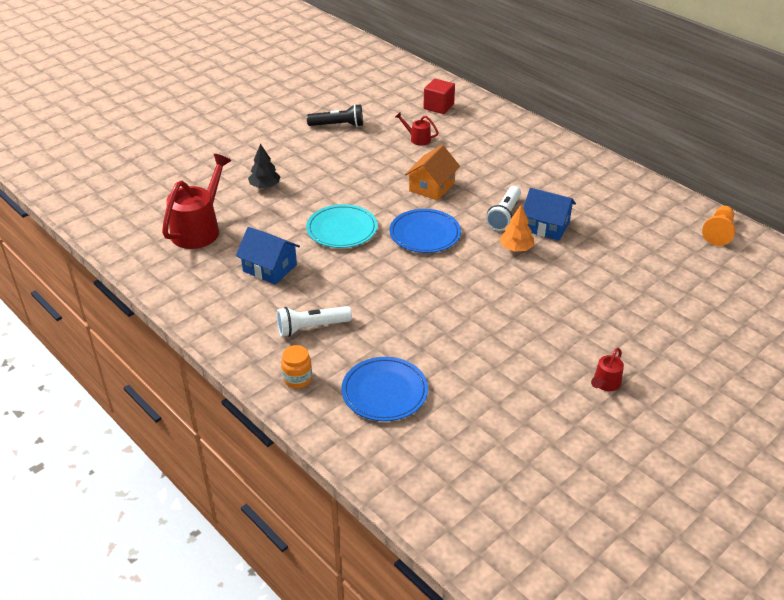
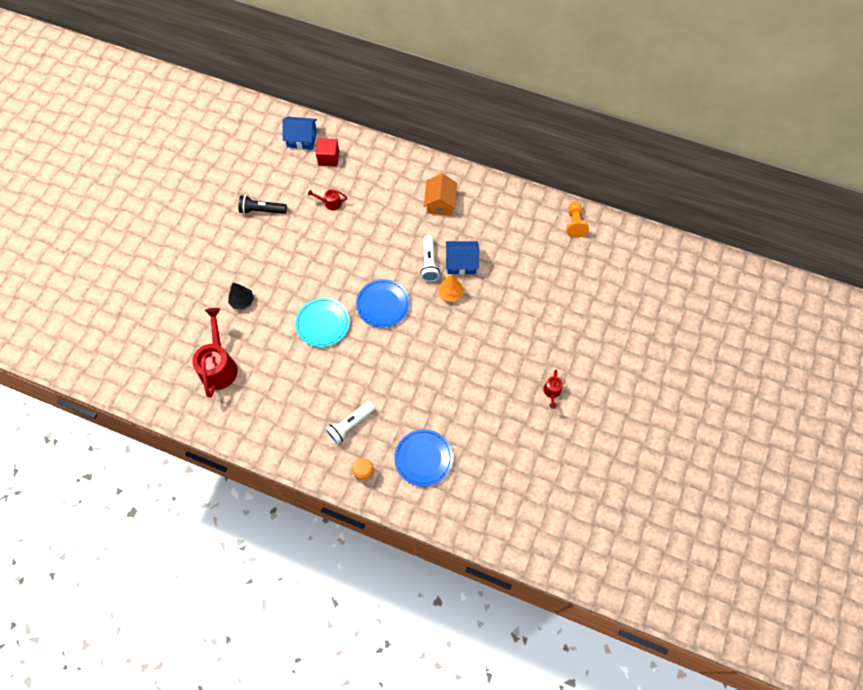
camera: 25 degrees left, 25 degrees up
(270, 268) = (292, 383): blue house -> blue house (302, 139)
(338, 125) = (262, 210): black flashlight -> black flashlight turned 150 degrees counterclockwise
(432, 187) = (365, 253): orange house -> orange house (440, 203)

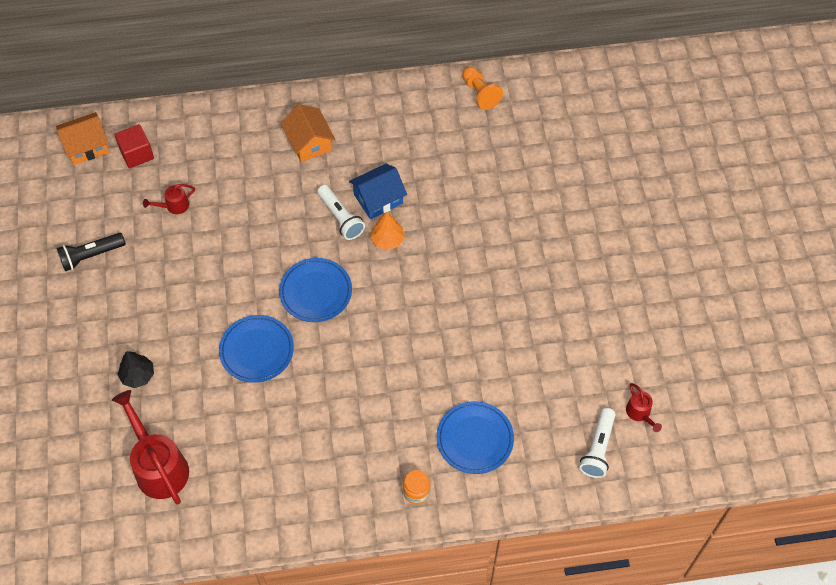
camera: 30 degrees left, 5 degrees down
(302, 139) = (86, 146): blue house -> orange house
(323, 323) = (257, 350): turquoise plate -> blue plate
(350, 425) = (365, 448): white flashlight -> white flashlight (598, 448)
(552, 392) = (571, 291): red watering can -> red watering can (640, 413)

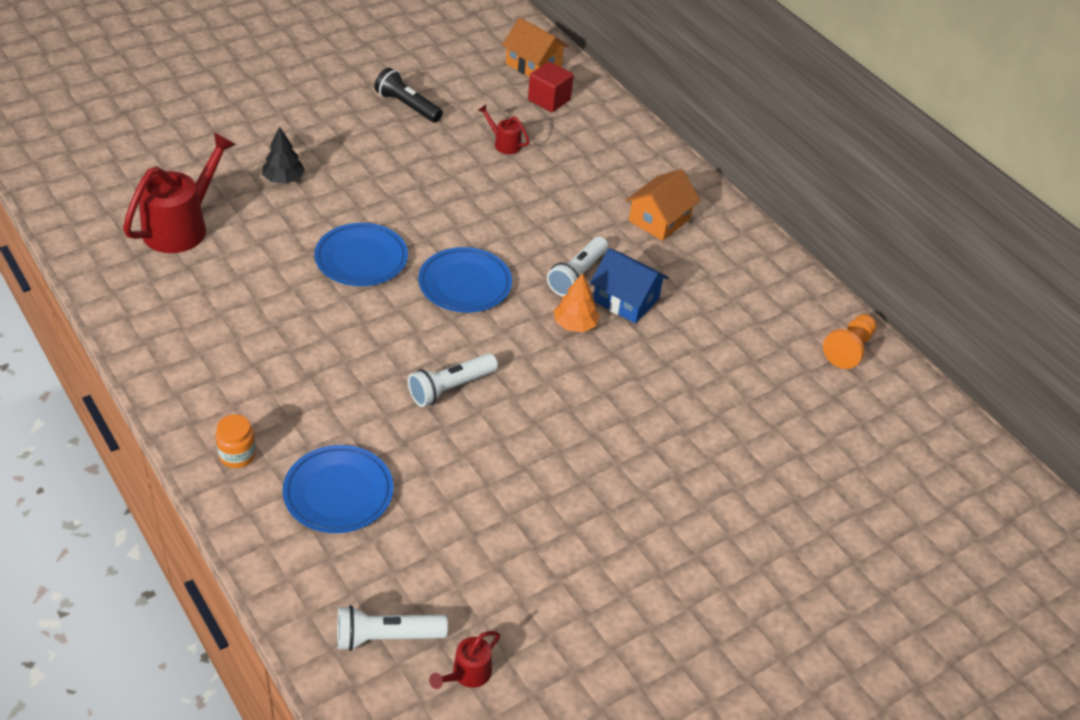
camera: 60 degrees right, 15 degrees down
(412, 339) = (450, 388): none -> white flashlight

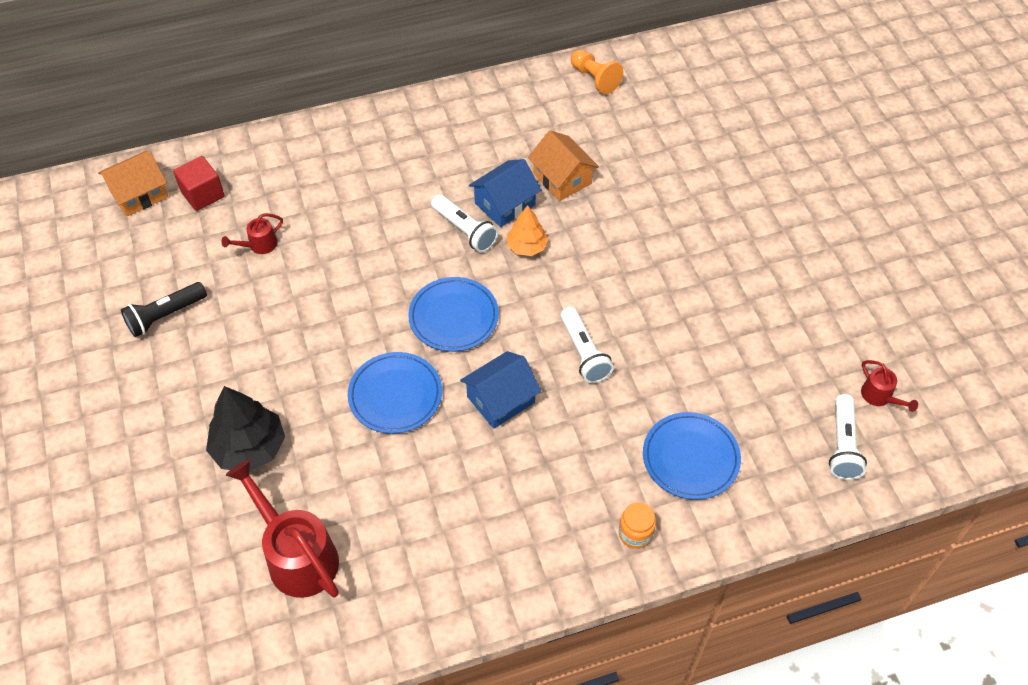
camera: 70 degrees left, 10 degrees up
(284, 179) = (249, 448): black tree -> black tree, size x1.65
(375, 332) = (500, 399): none -> blue house
(659, 220) = (408, 155): orange house -> orange house (562, 178)

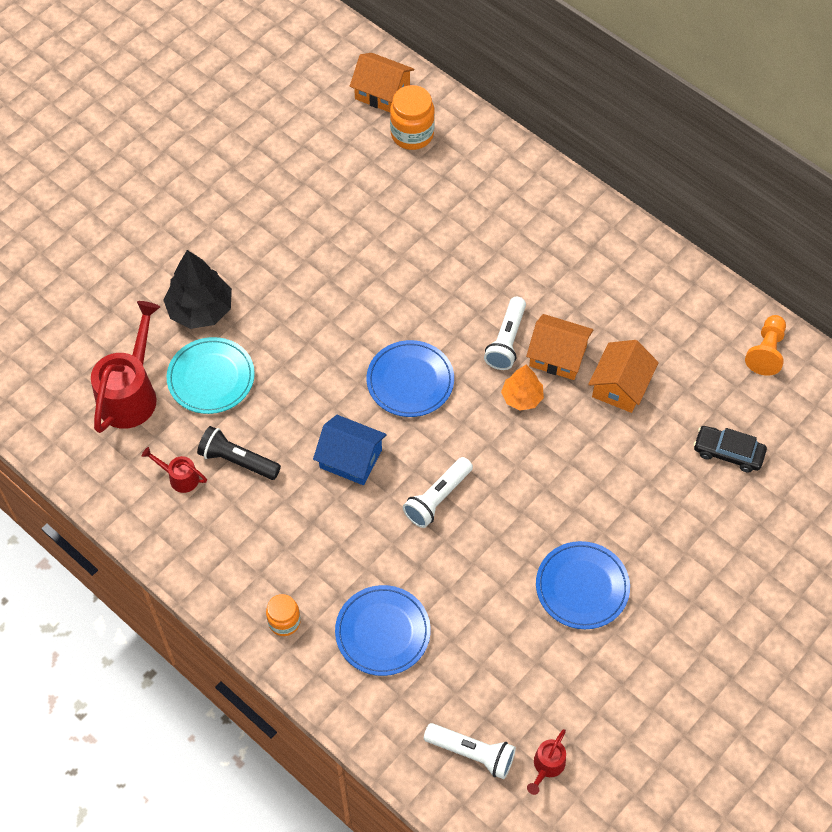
camera: 60 degrees right, 5 degrees up
(165, 316) = (280, 183): black flashlight -> black flashlight (237, 460)
(203, 194) = (412, 134): red cube -> orange jar
(258, 245) = (388, 203): red watering can -> red watering can (179, 477)
(333, 474) = (211, 378): none -> turquoise plate
(395, 395) = (307, 380): blue plate -> blue plate (582, 587)
(505, 204) = (558, 356): blue house -> orange house
(667, 144) = (728, 452): none -> black car
(842, 445) = (472, 753): white flashlight -> white flashlight turned 135 degrees counterclockwise

